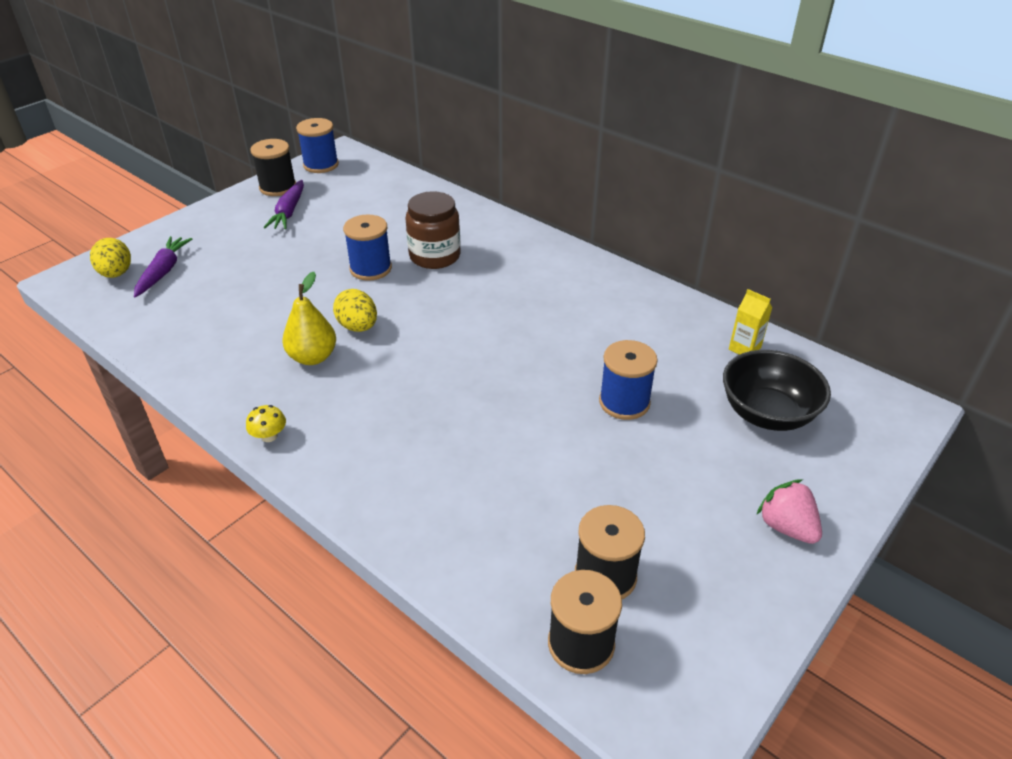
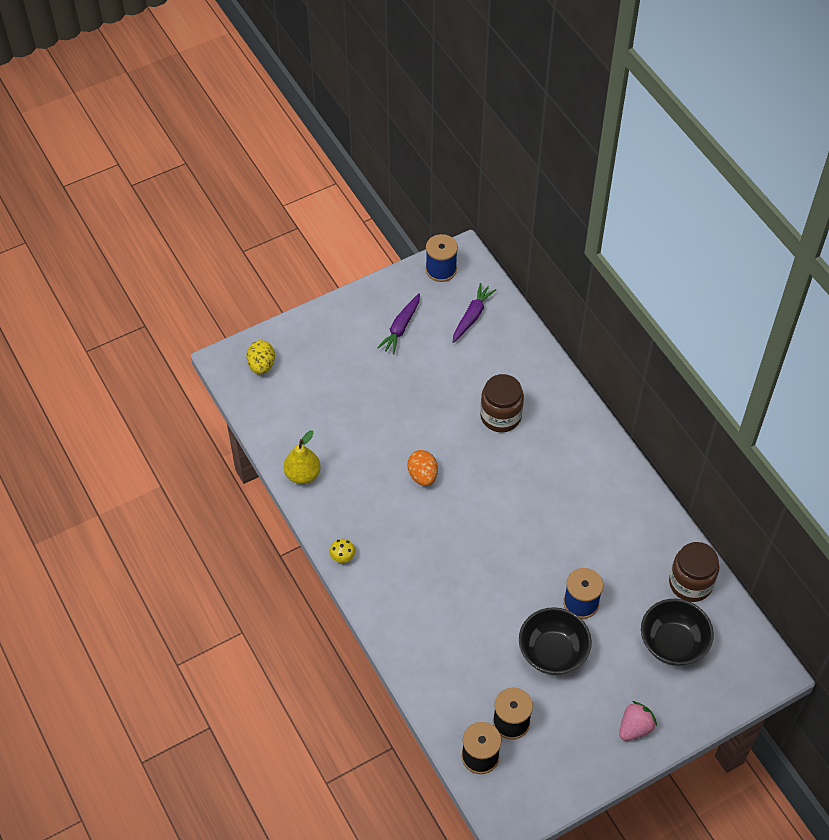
camera: 20 degrees right, 15 degrees up
(163, 271) = (295, 373): purple carrot -> purple carrot (472, 316)
(278, 187) = (399, 291): black spool -> none
(313, 357) = (385, 496): yellow pear -> yellow pear (303, 474)
(358, 327) = (422, 475): yellow egg -> orange egg
(370, 268) = (448, 416): blue spool -> none
(618, 467) = (552, 652): none -> black bowl
(744, 348) = (690, 583): yellow carton -> brown jar
(786, 527) = (635, 727): pink strawberry -> pink strawberry turned 60 degrees clockwise

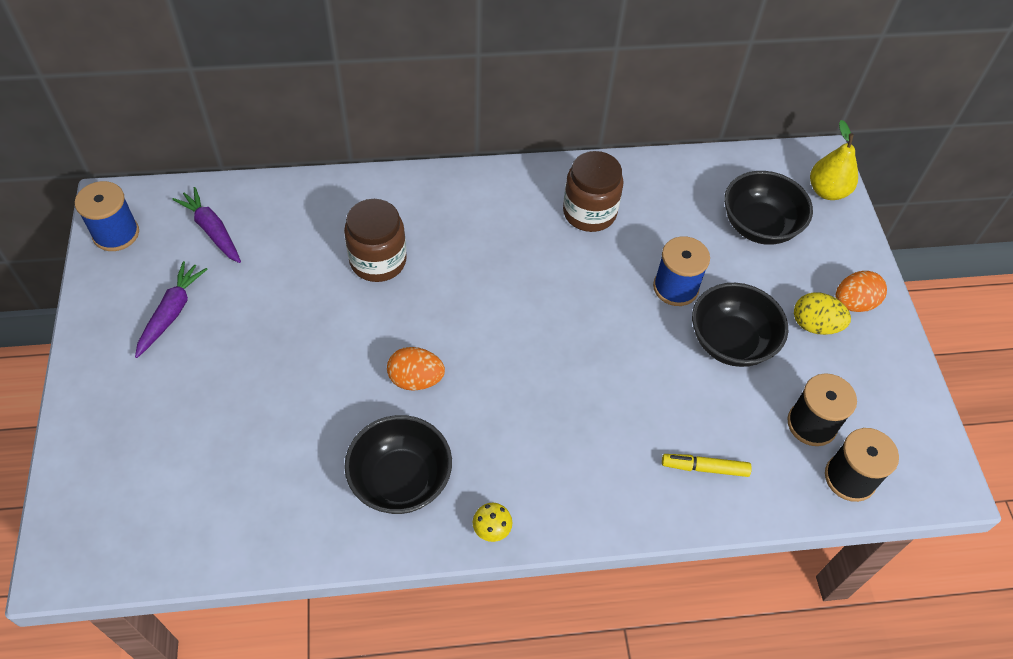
camera: 70 degrees left, 0 degrees up
(261, 365) = (105, 515): yellow egg -> yellow egg (815, 325)
(303, 474) = (330, 530): yellow pear -> yellow pear (827, 191)
(351, 496) = (400, 480): none -> black bowl
(401, 327) = (171, 313): purple carrot -> purple carrot turned 120 degrees counterclockwise
(443, 663) = (704, 468): none -> yellow marker
(635, 727) = (853, 303): pink strawberry -> orange egg
(690, 583) = (691, 181): brown jar -> brown jar (589, 212)

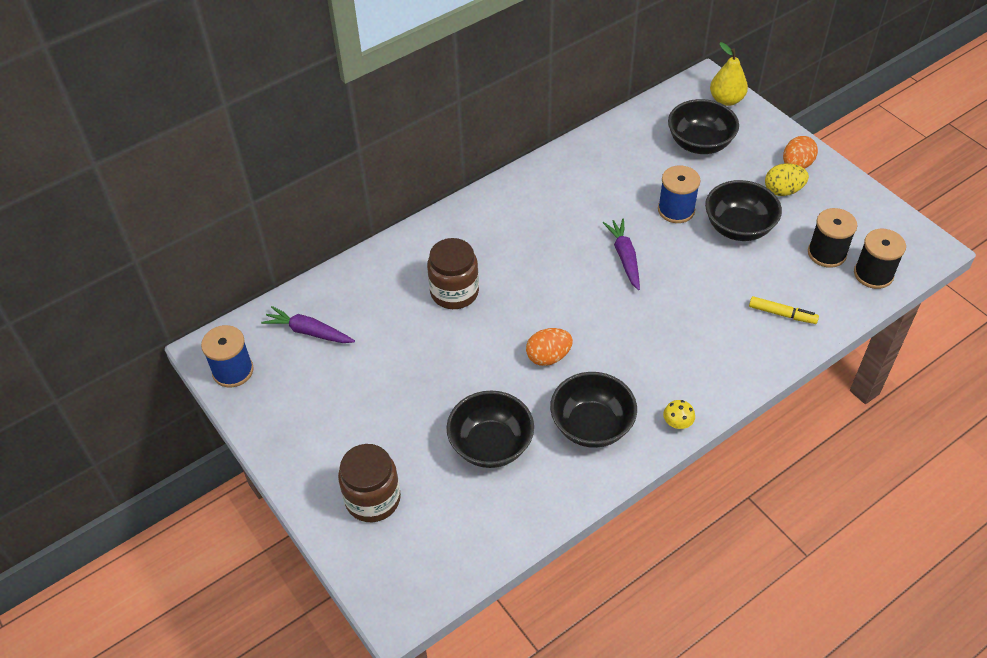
camera: 25 degrees left, 5 degrees down
(171, 313) = (328, 403): purple carrot -> purple carrot (624, 257)
(285, 443) = (491, 445): none -> black bowl
(589, 212) = (579, 188): brown jar -> brown jar (373, 499)
(704, 468) = (782, 314): yellow marker -> yellow marker turned 135 degrees counterclockwise

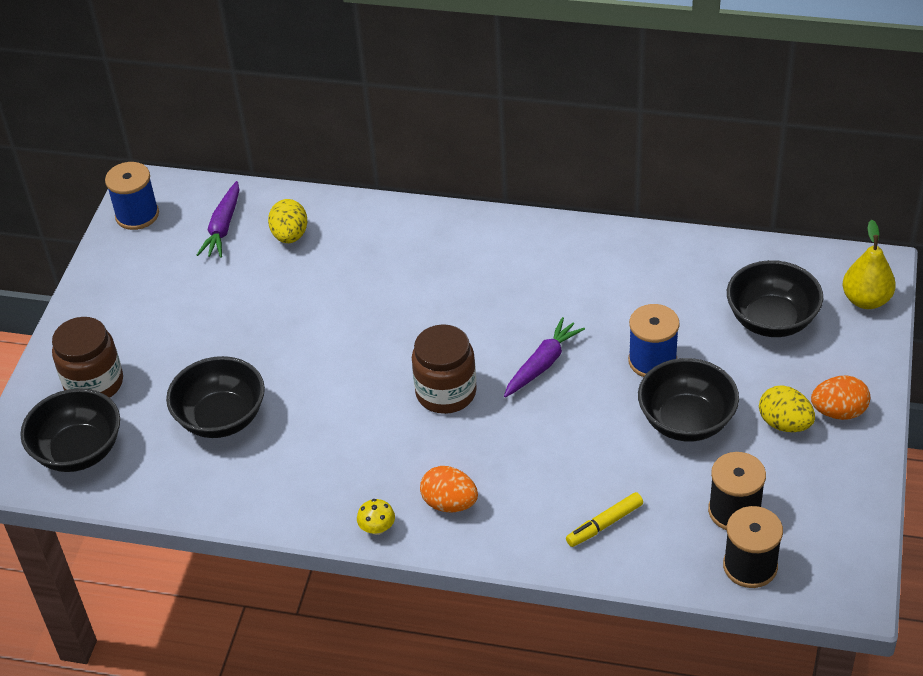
camera: 50 degrees right, 5 degrees down
(309, 332) = (223, 227): purple carrot -> purple carrot turned 150 degrees counterclockwise
(363, 302) = (290, 236): none -> yellow egg
(454, 292) = (366, 281): brown jar -> brown jar (446, 392)
(548, 357) = (359, 391): orange egg -> orange egg (449, 503)
(592, 426) = (311, 470): black bowl -> black bowl (79, 451)
(782, 314) = (604, 524): yellow marker -> yellow marker turned 75 degrees clockwise

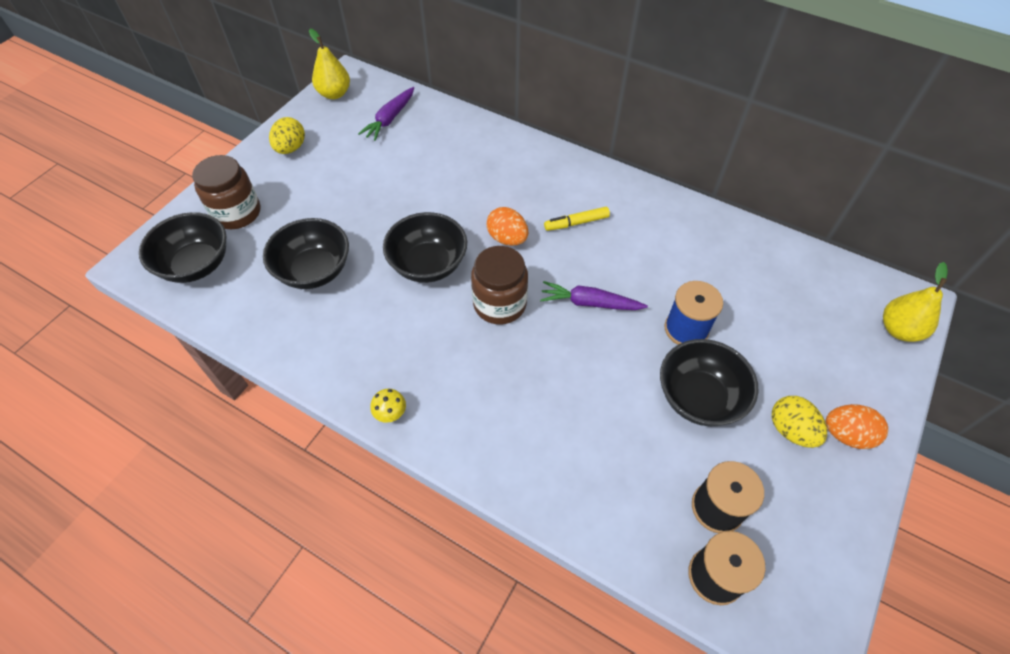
camera: 15 degrees right, 10 degrees up
(137, 215) = (334, 94): blue spool -> yellow pear
(290, 236) = (435, 138): yellow egg -> yellow egg (291, 148)
(449, 503) = (461, 410): orange egg -> orange egg (507, 238)
(542, 364) = (590, 303): purple carrot -> purple carrot turned 135 degrees counterclockwise
(604, 524) = (589, 479): yellow marker -> yellow marker (576, 223)
(771, 320) = (805, 323): black bowl -> black bowl (428, 264)

